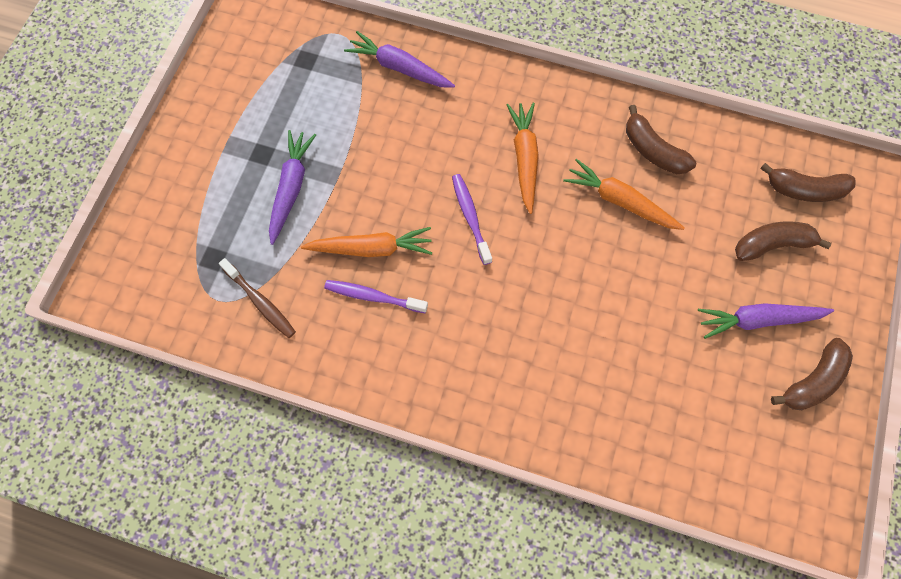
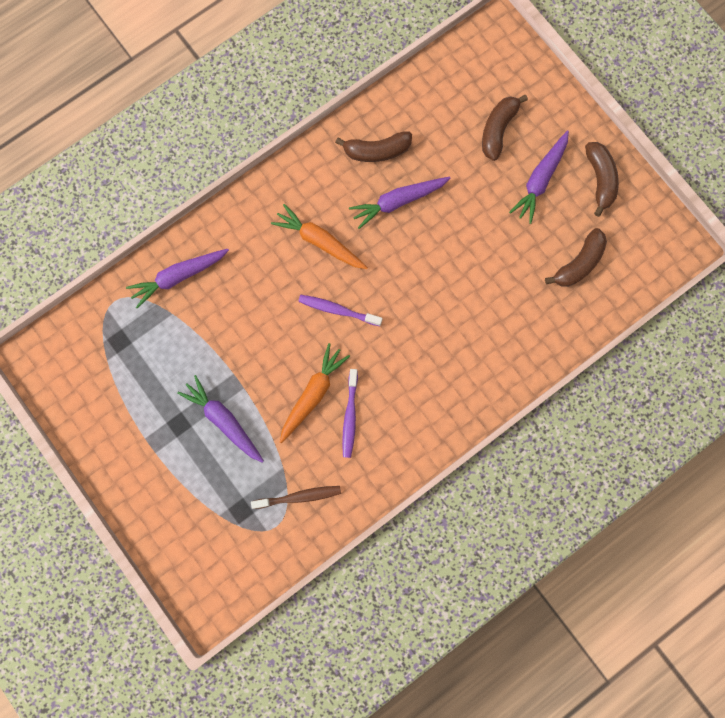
camera: 55 degrees left, 10 degrees up
(373, 296) = (350, 416): purple toothbrush -> purple toothbrush turned 45 degrees counterclockwise
(620, 201) = (398, 202): orange carrot -> purple carrot
(804, 190) = (475, 78): brown banana -> brown banana (578, 264)

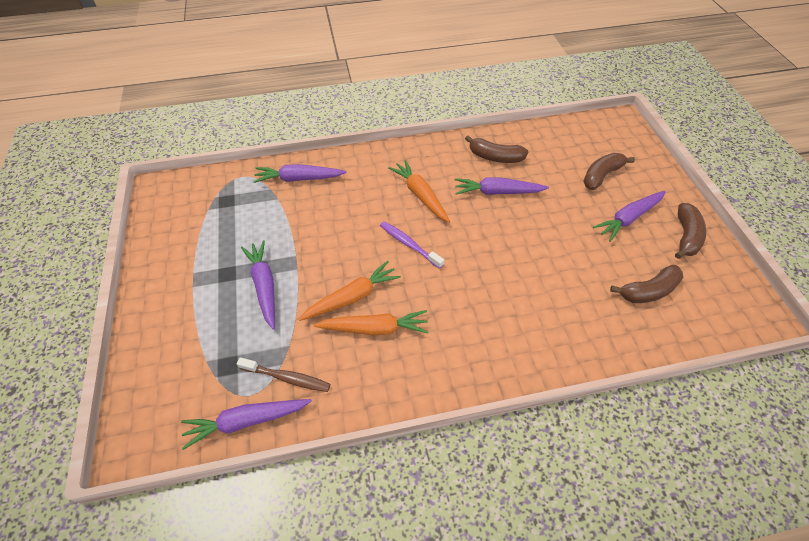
camera: 25 degrees right, 25 degrees down
(288, 547) = (246, 421): none -> purple carrot
(350, 416) = (374, 328): purple toothbrush -> orange carrot

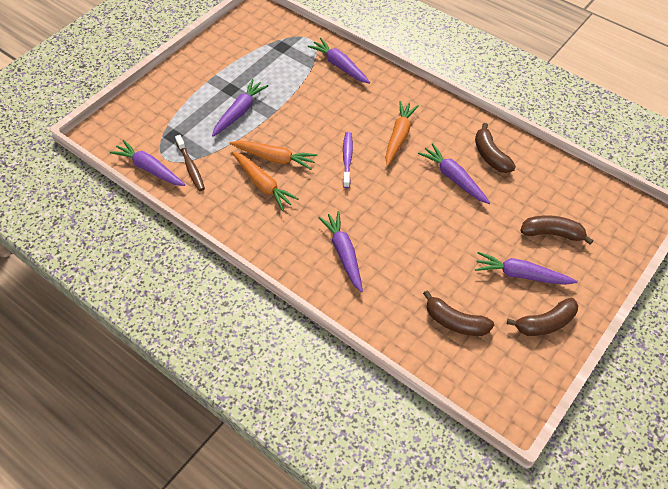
camera: 50 degrees right, 0 degrees up
(514, 320) = (344, 253): none -> purple carrot

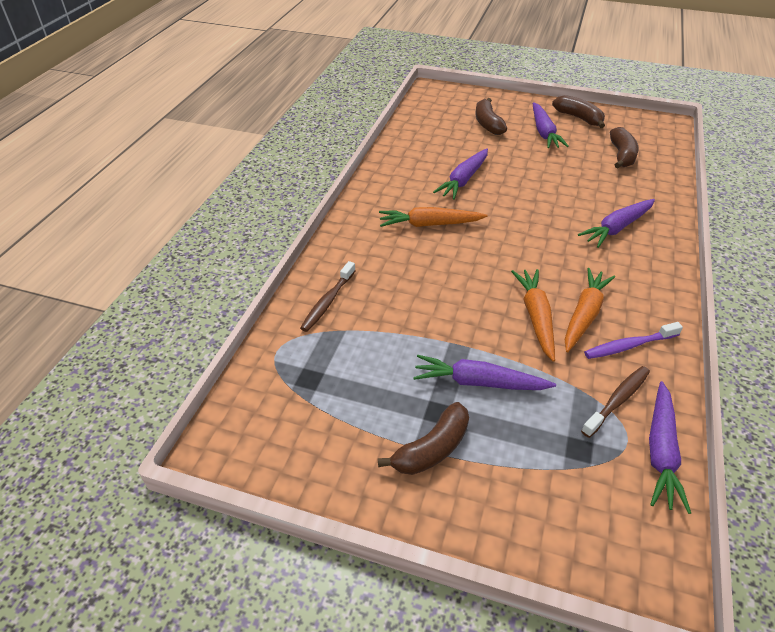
camera: 110 degrees left, 10 degrees down
(339, 66) = (328, 302): purple carrot -> brown toothbrush
(347, 159) = (491, 255): purple toothbrush -> purple toothbrush (629, 346)
(490, 155) = (417, 164): brown banana -> brown banana (432, 449)

